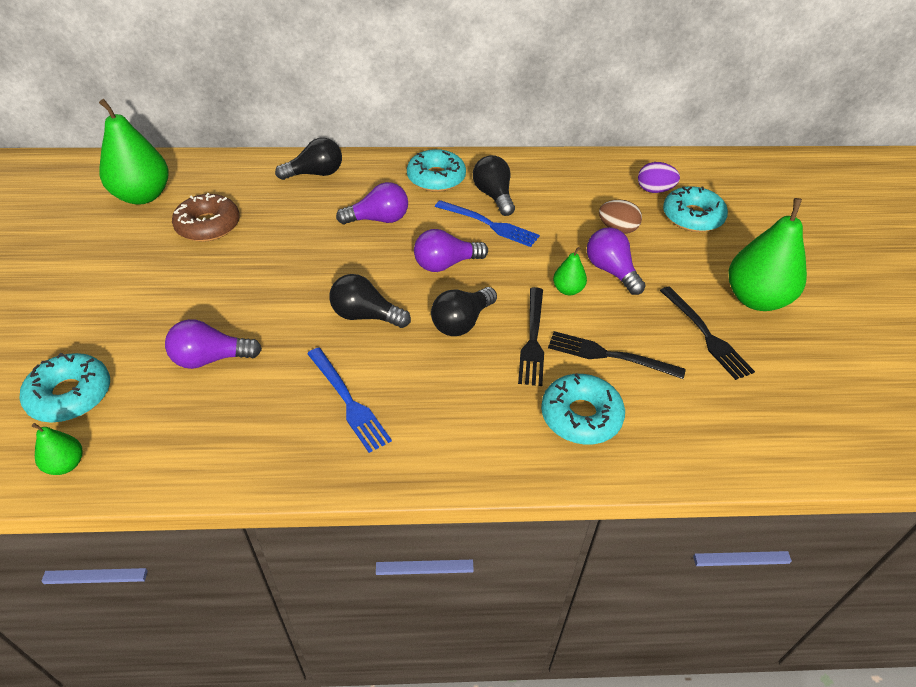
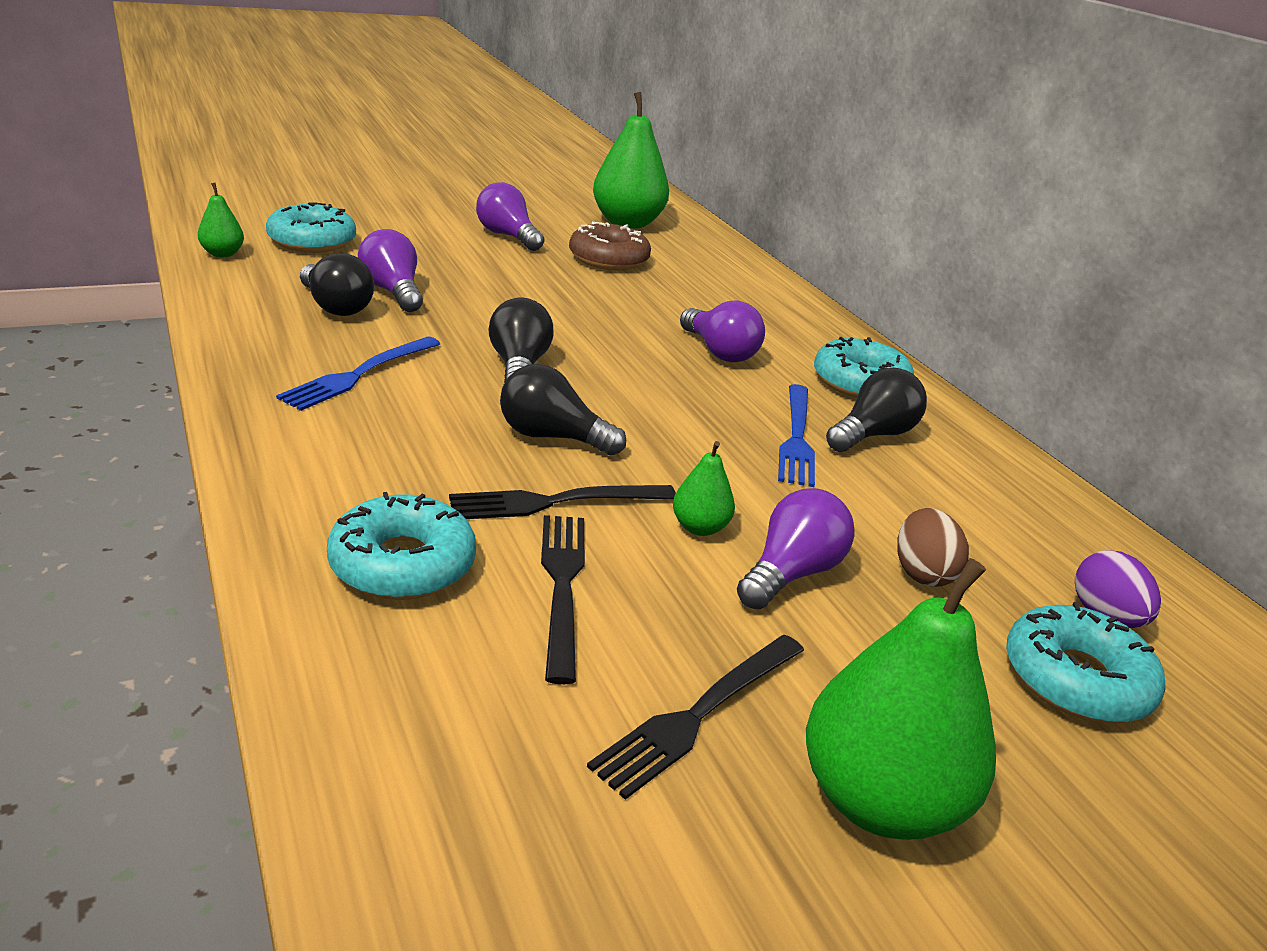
camera: 65 degrees right, 15 degrees down
(315, 174) = (769, 301): black light bulb -> black light bulb (335, 307)
(446, 264) = (669, 411): purple light bulb -> purple light bulb (507, 236)

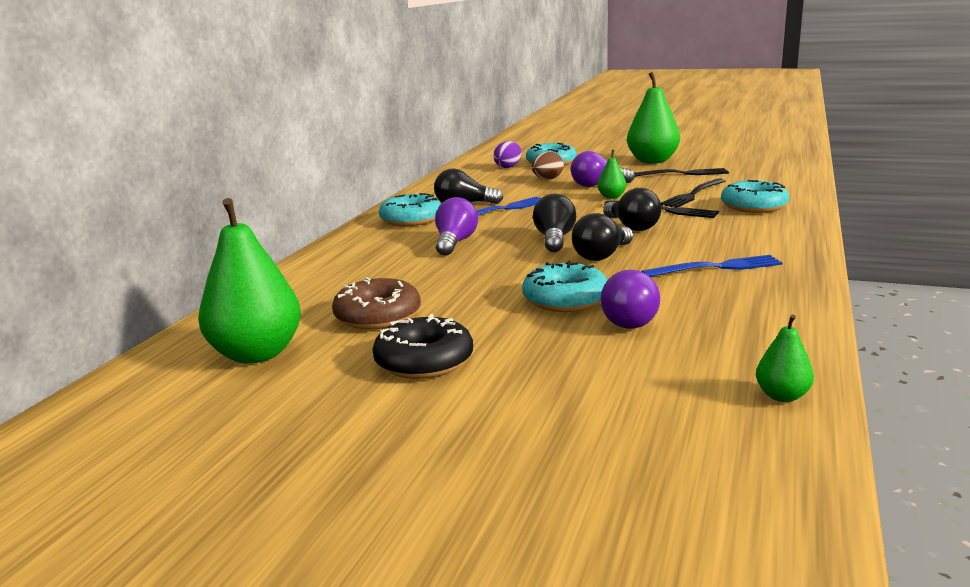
camera: 130 degrees left, 10 degrees down
(312, 241) = (661, 396): turquoise donut -> turquoise donut (565, 299)
(335, 307) = (696, 314): black light bulb -> black light bulb (554, 239)
(507, 236) = (424, 361): purple light bulb -> black donut

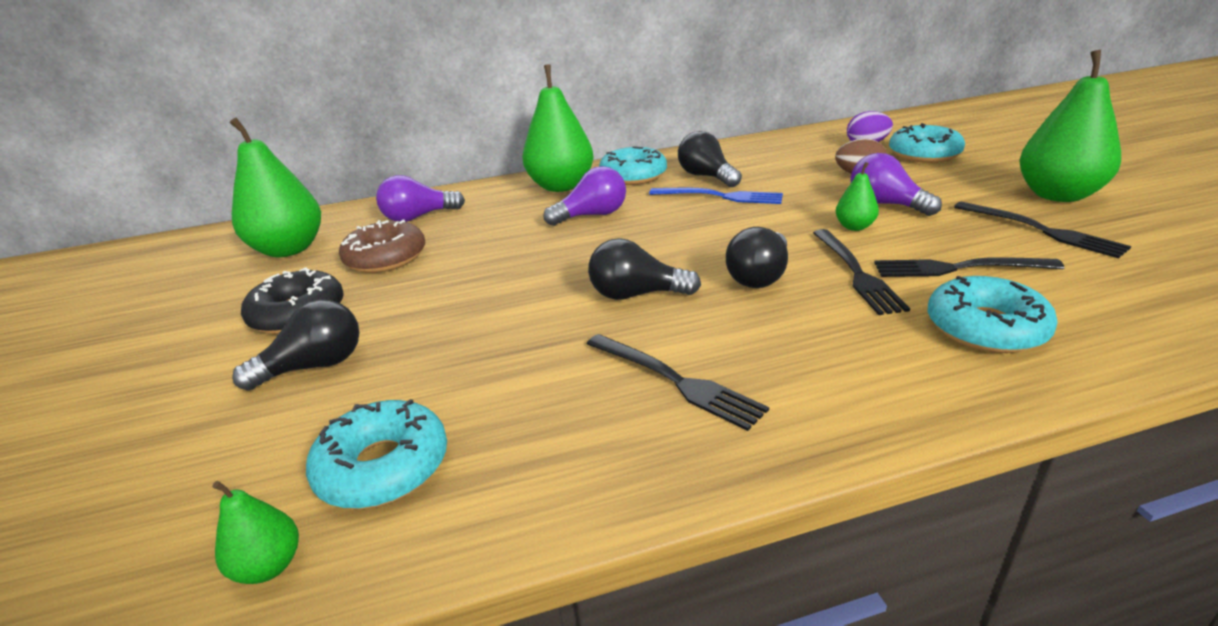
camera: 55 degrees right, 10 degrees up
(375, 240) = (561, 186): none -> green pear
(554, 239) = (658, 253): black light bulb -> black light bulb (314, 366)
(565, 299) = (484, 322): turquoise donut -> turquoise donut (383, 467)
(631, 319) = (453, 379): purple light bulb -> purple light bulb (418, 217)
(718, 267) = (677, 382): blue fork -> black fork

